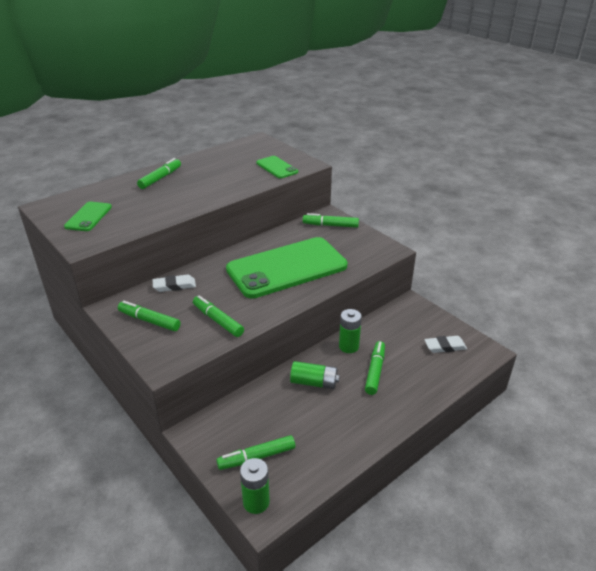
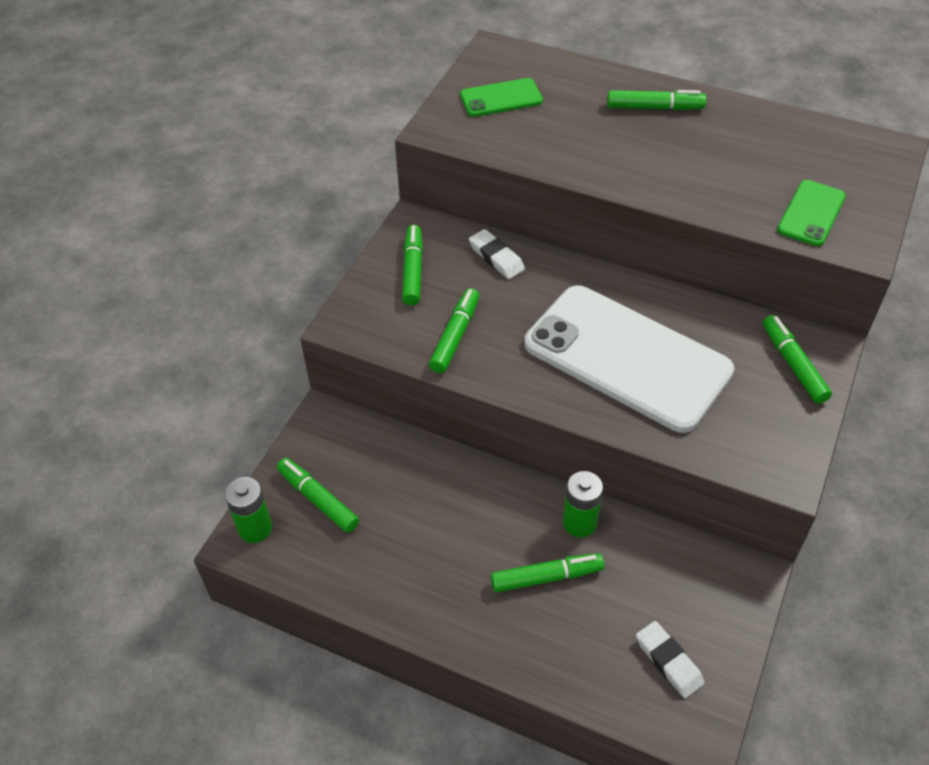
camera: 65 degrees right, 15 degrees up
(287, 268) = (627, 357): green phone -> white phone
(314, 382) = (478, 508): green battery -> none

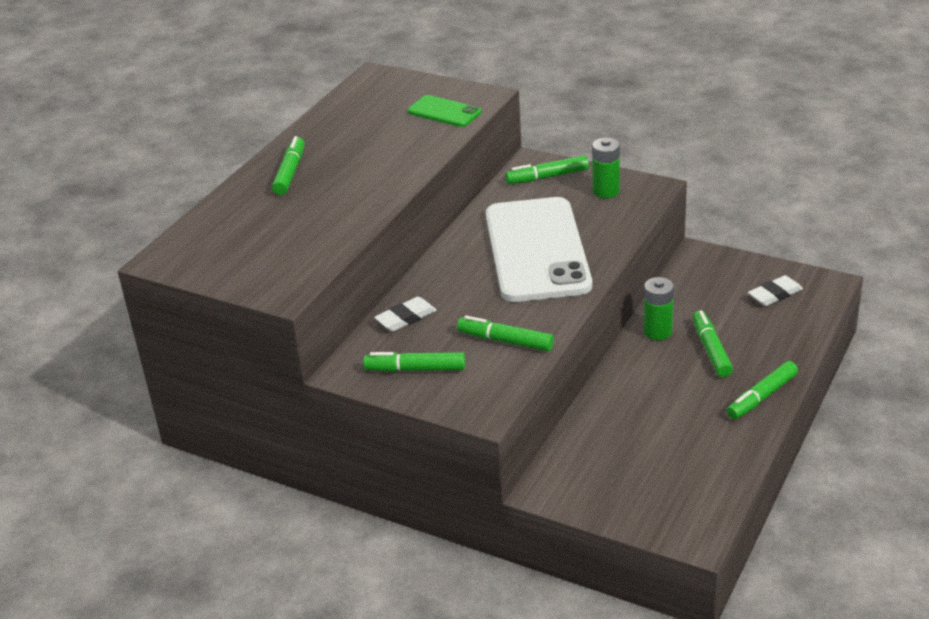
camera: 85 degrees left, 15 degrees down
(255, 528) = (678, 529): green battery -> green battery (606, 191)
(318, 500) = (642, 487): green marker -> green marker (762, 397)
(501, 98) = (247, 254): green phone -> none
(627, 357) = (537, 250): white phone -> white phone turned 45 degrees counterclockwise

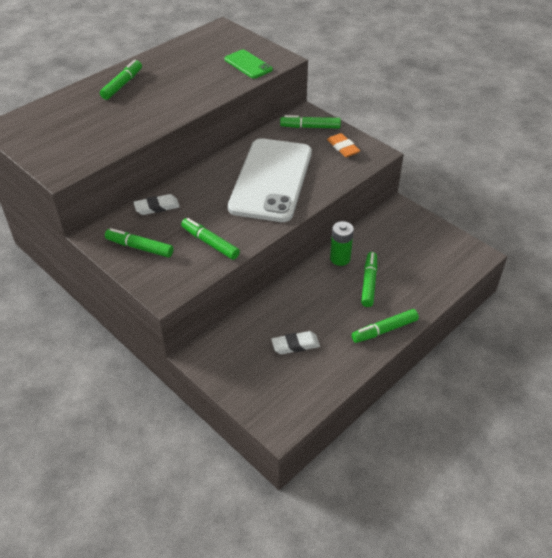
camera: 15 degrees right, 10 degrees up
(606, 191) = (343, 148): green battery -> orange eraser
(775, 294) = (436, 253): white eraser -> white eraser (295, 345)

